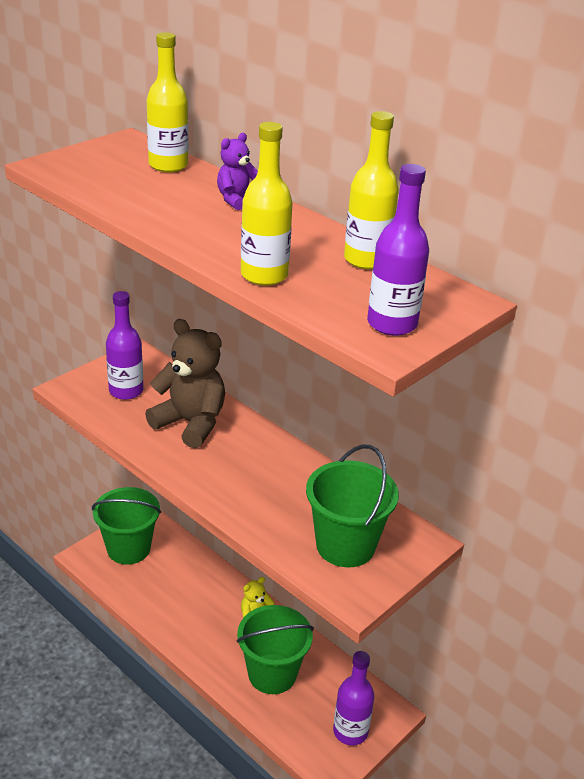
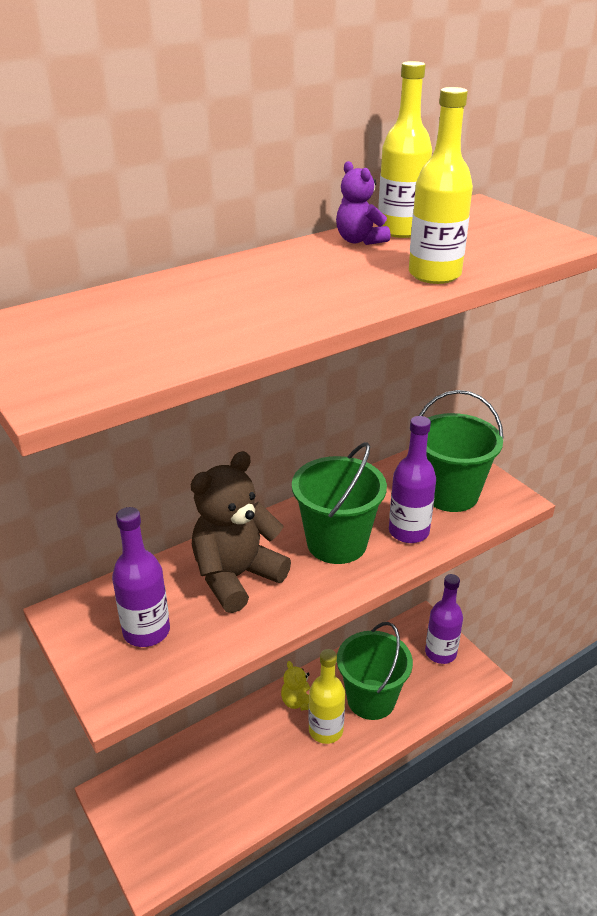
camera: 75 degrees left, 0 degrees up
(128, 548) = (156, 817): green bucket -> green bucket (337, 543)
(168, 165) = (112, 304): yellow bottle -> yellow bottle (326, 730)
(237, 200) = (241, 273): purple teddy bear -> purple teddy bear (359, 240)
(392, 324) = (525, 234): purple bottle -> purple bottle (408, 532)

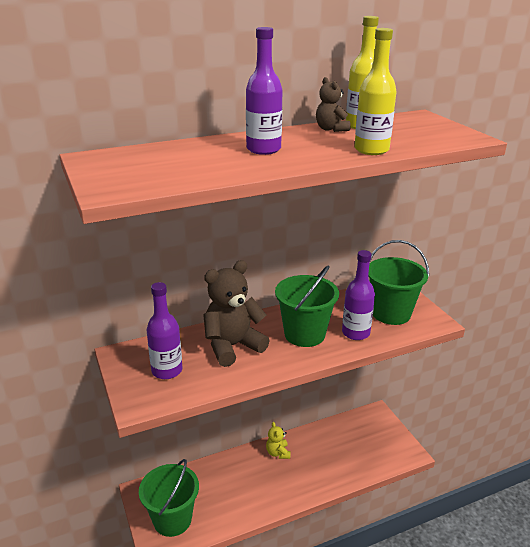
camera: 10 degrees right, 5 degrees down
(326, 730) = (293, 474): yellow bottle -> none
(359, 240) = (331, 129): purple teddy bear -> brown teddy bear
(371, 699) = (329, 458): green bucket -> green bucket (172, 519)
(440, 653) = (385, 435): purple bottle -> purple bottle (263, 149)

